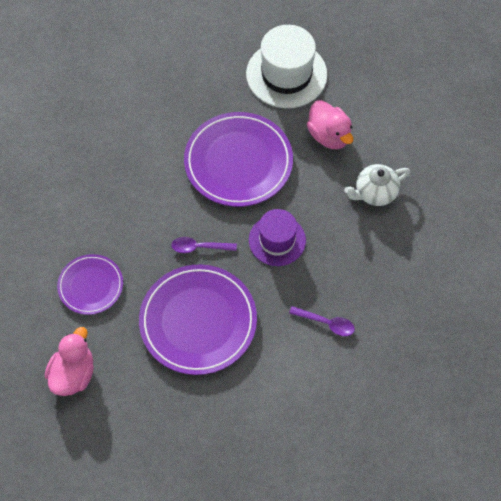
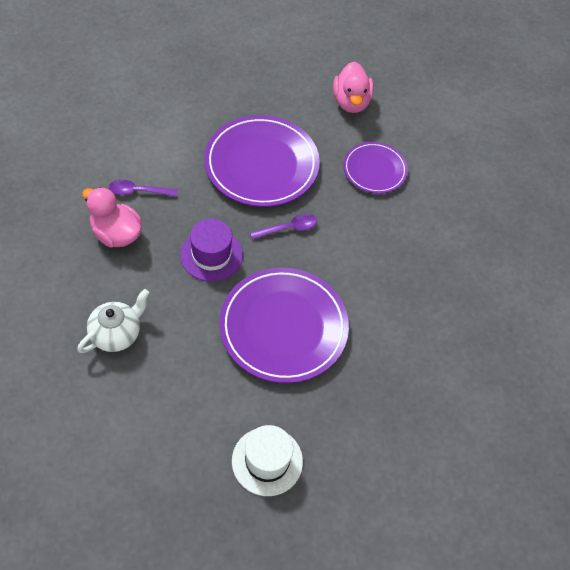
camera: 155 degrees right, 5 degrees down
(286, 74) = (267, 461): white hat -> white hat, size x0.65
(329, 136) = (188, 390): pink duck -> pink duck (116, 234)

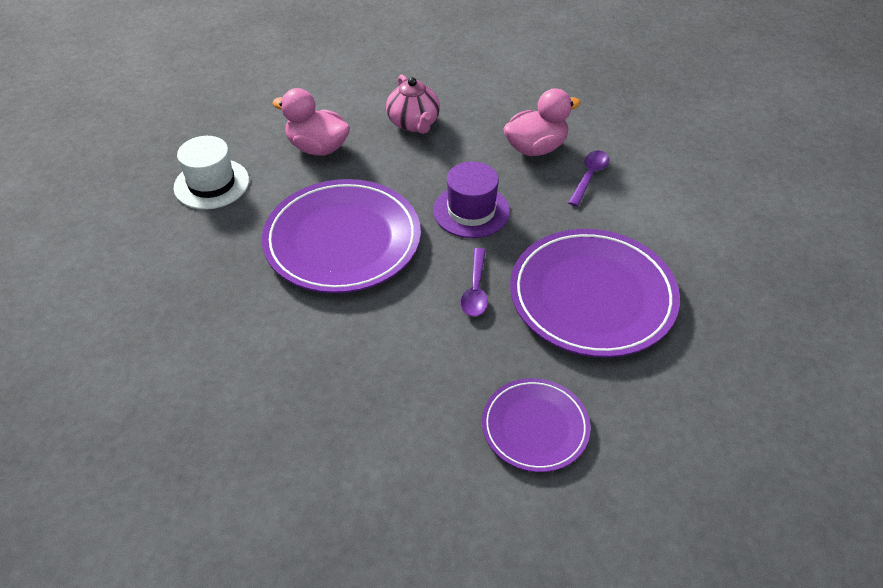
camera: 120 degrees right, 10 degrees down
(116, 334) = (414, 123): white teapot -> pink teapot
(351, 102) = (690, 454): pink duck -> pink duck (318, 148)

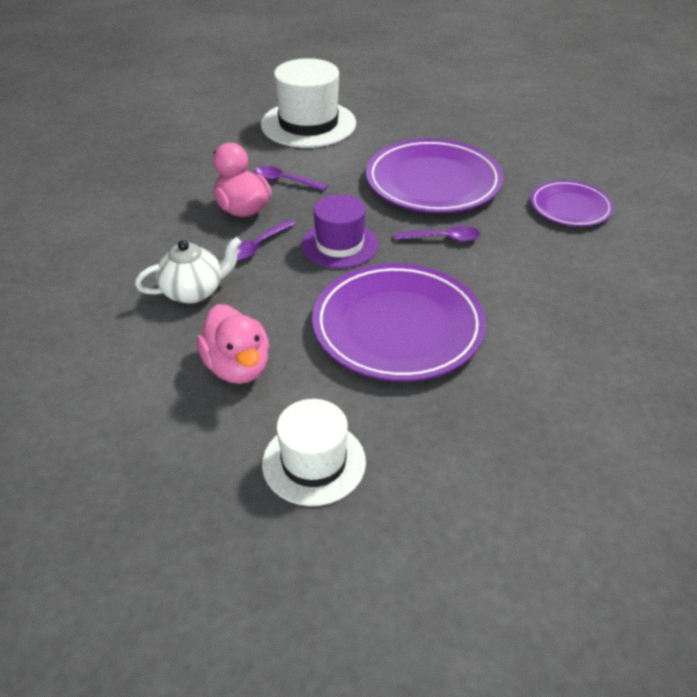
camera: 95 degrees left, 5 degrees down
(318, 148) = (237, 367): pink duck -> pink duck turned 45 degrees counterclockwise
(414, 123) = (194, 291): pink teapot -> white teapot
(474, 158) = (258, 246): none -> purple spoon
(720, 198) = (308, 124): none -> white hat

